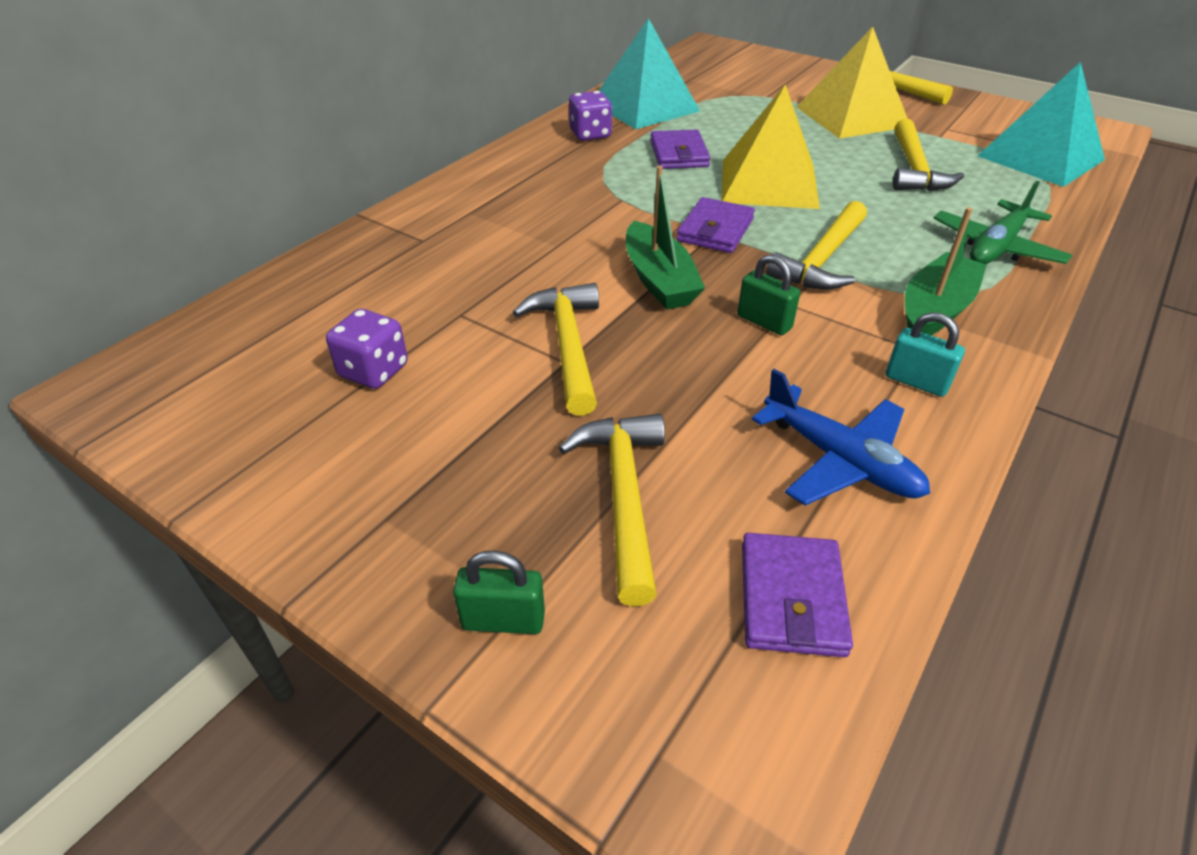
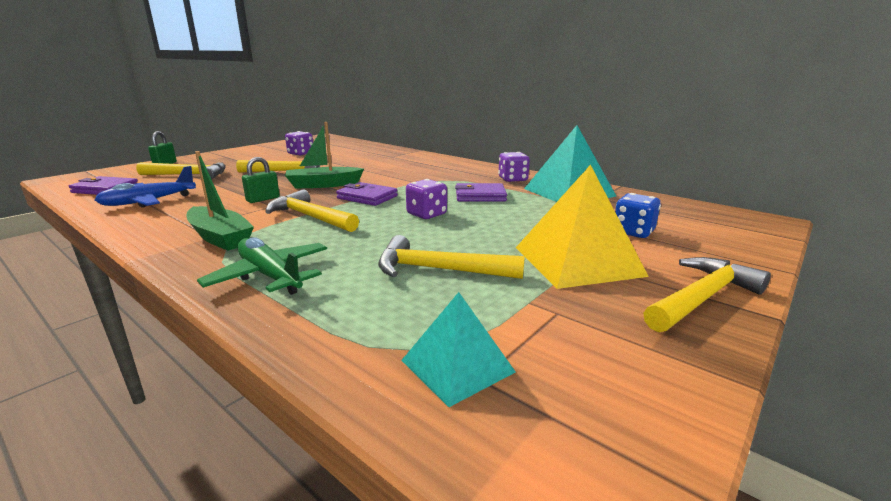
camera: 95 degrees right, 20 degrees down
(768, 91) = (633, 232): none -> blue dice
(769, 183) = (426, 214): yellow pyramid -> purple dice
(916, 382) = (169, 222): turquoise padlock -> none
(1040, 158) = (457, 366): turquoise pyramid -> turquoise pyramid, size x0.58

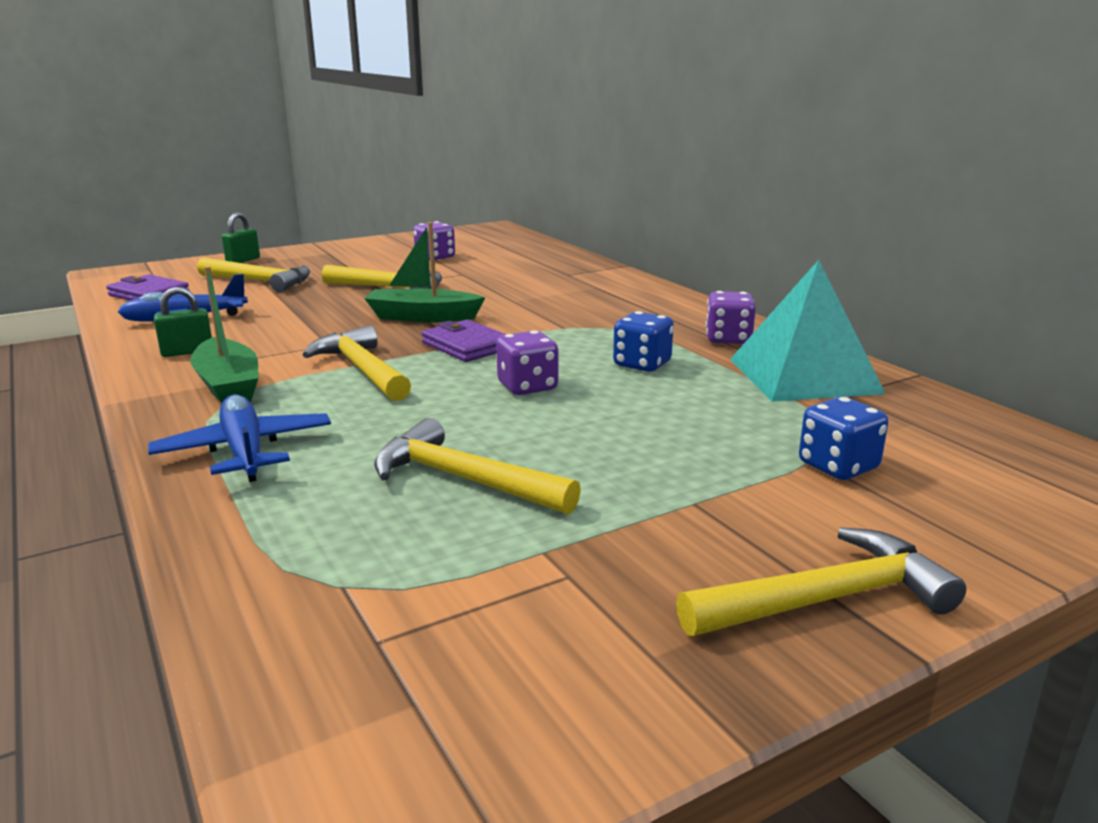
camera: 20 degrees right, 0 degrees up
(263, 199) = (323, 332): green padlock -> green padlock (187, 352)
(270, 276) = (245, 451): green plane -> blue plane
(457, 366) = (363, 618): turquoise pyramid -> none
(480, 196) = (642, 364): purple wallet -> blue dice
(577, 261) = (685, 501): yellow pyramid -> none

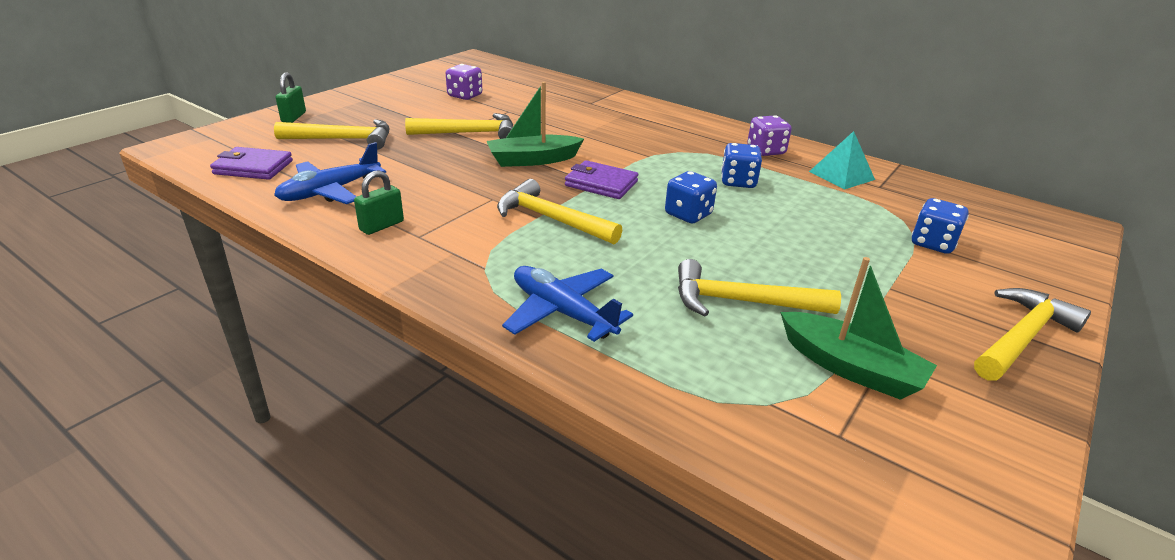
camera: 25 degrees left, 10 degrees up
(228, 386) = (465, 254): green boat -> green boat (850, 368)
(527, 387) = (688, 214): purple dice -> blue dice
(803, 375) = (841, 175): turquoise pyramid -> turquoise pyramid, size x0.58

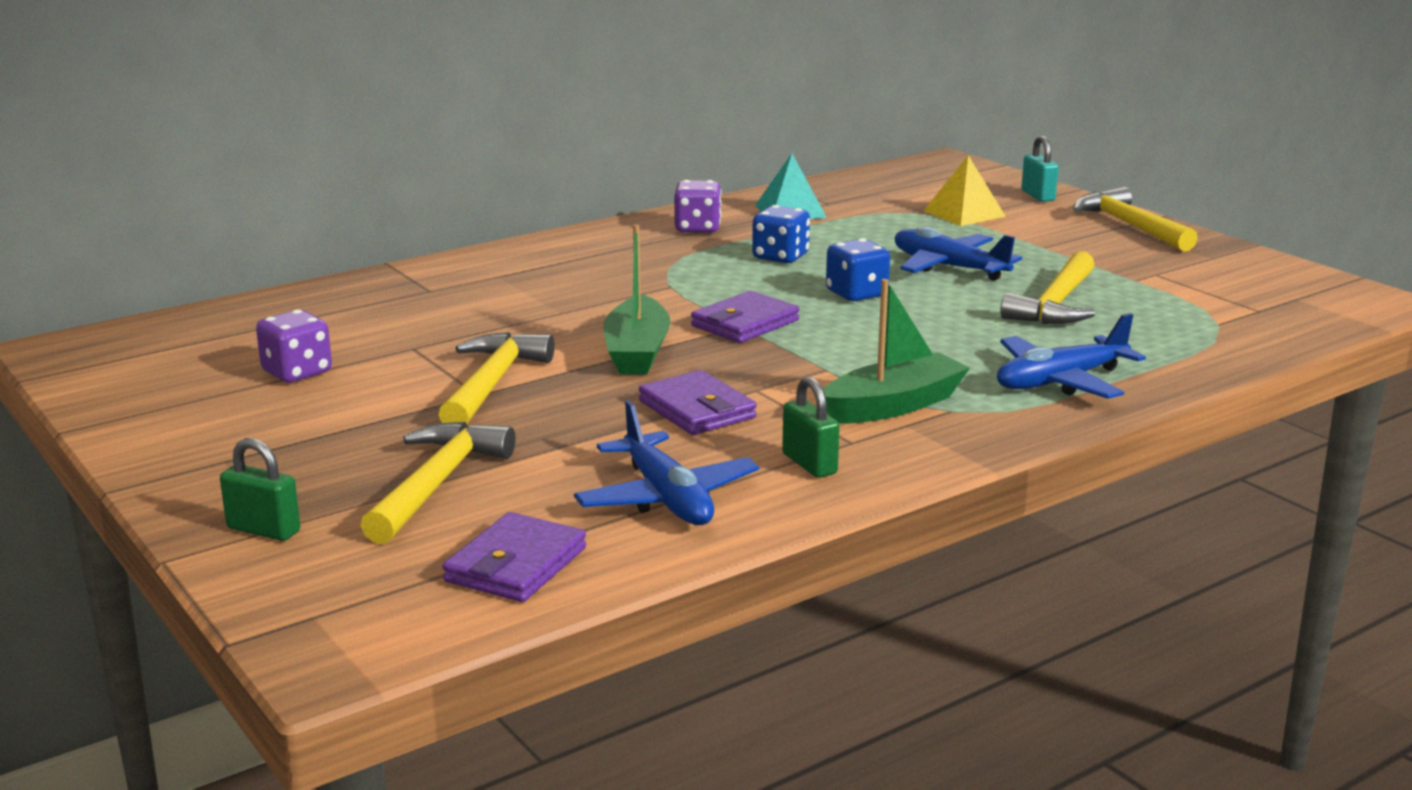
camera: 70 degrees left, 10 degrees down
(453, 185) = (697, 409): none -> purple wallet
(551, 219) = (836, 362): yellow hammer -> none
(784, 246) = (949, 267): none -> blue plane
(850, 368) = (1169, 288): green boat -> green boat (893, 406)
(932, 243) = (964, 213): blue dice -> yellow pyramid
(1041, 277) = (1038, 196): none -> turquoise padlock

